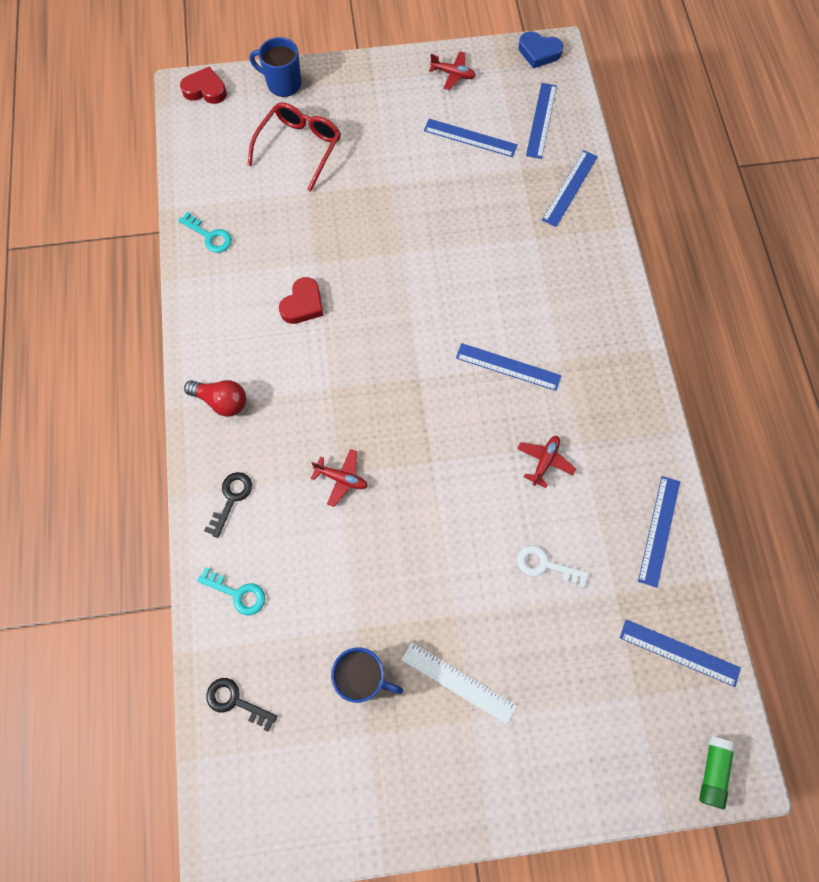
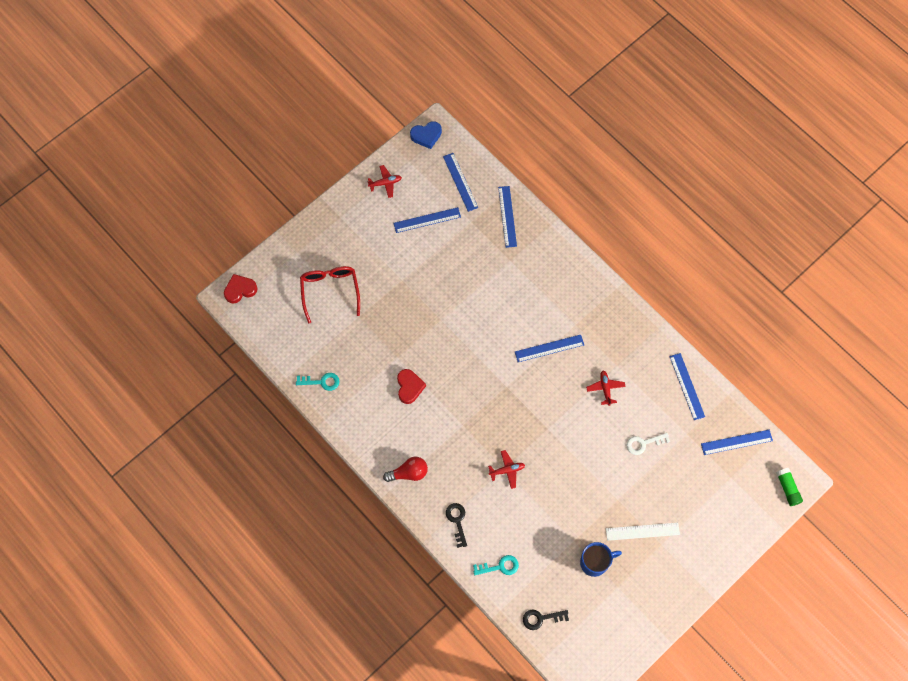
camera: 35 degrees left, 0 degrees up
(283, 83) = (285, 255): blue mug -> none

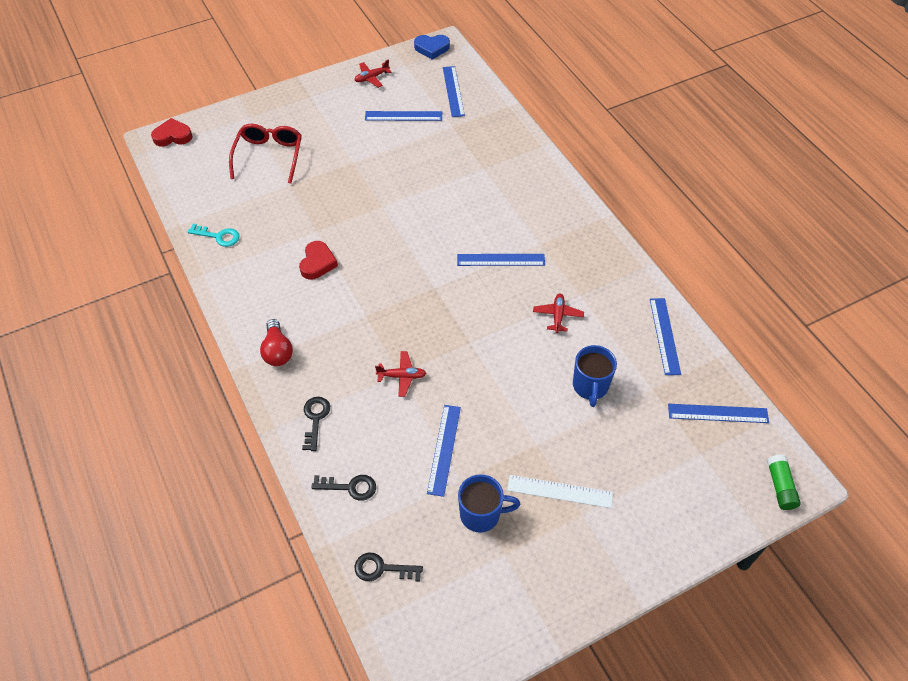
camera: 15 degrees right, 15 degrees down
(385, 183) = (371, 78): red plane -> red plane turned 150 degrees clockwise
(408, 473) = (277, 351): red light bulb -> red light bulb turned 75 degrees clockwise
(500, 566) = (350, 487): turquoise key -> black key
(507, 216) = (494, 129): blue ruler -> blue ruler (444, 449)
(643, 443) = (590, 386): white key -> blue mug

